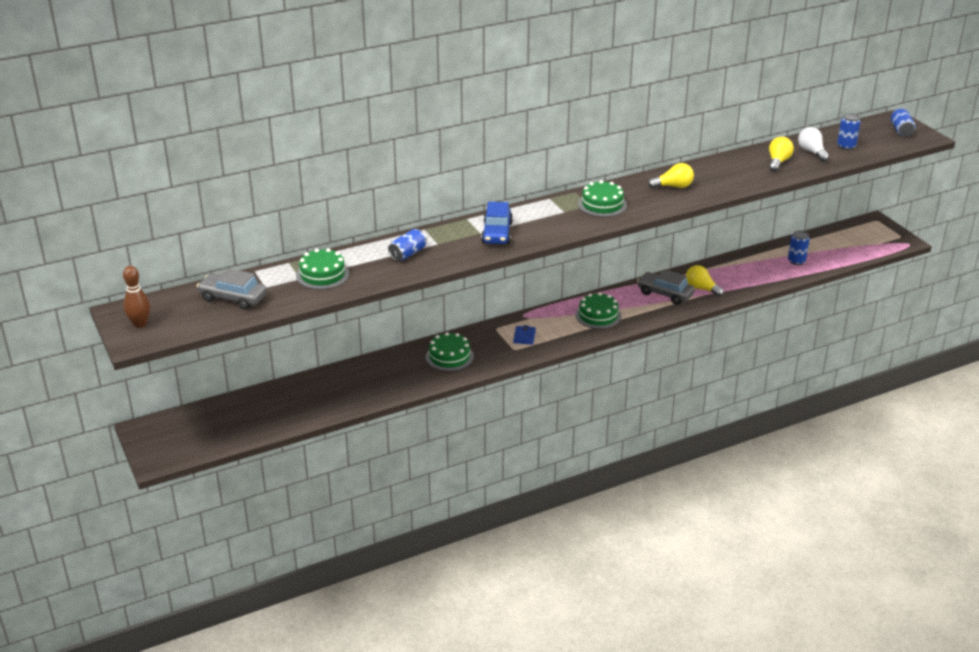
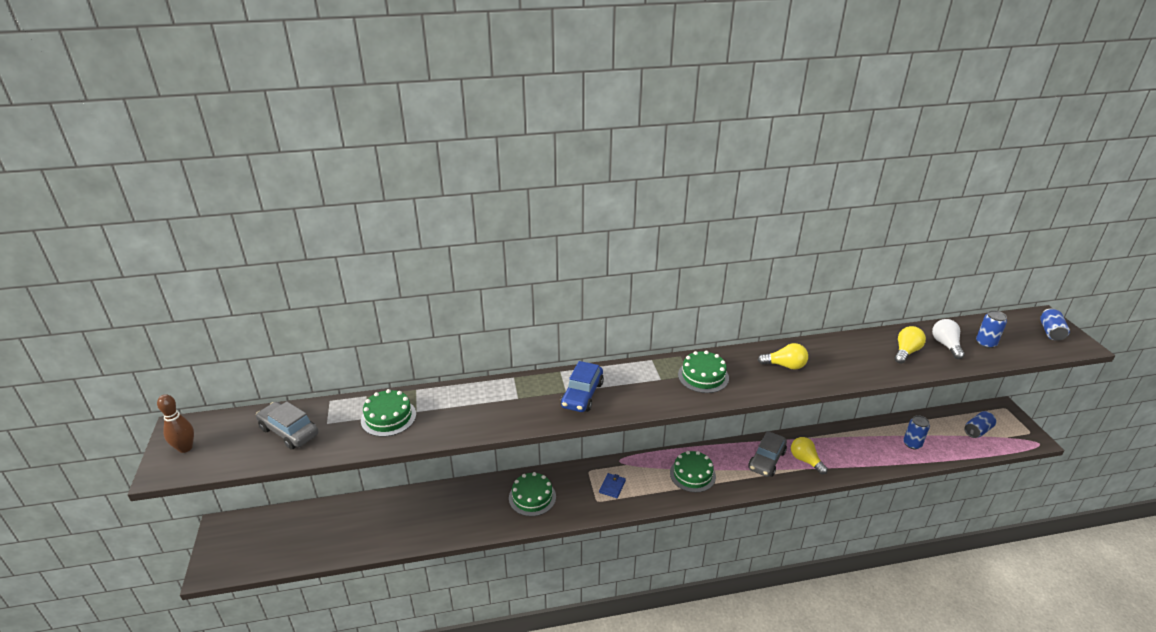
camera: 15 degrees right, 0 degrees up
(408, 254) = (483, 405): blue can -> blue can (977, 431)
(665, 294) = (766, 460): grey car -> grey car turned 105 degrees counterclockwise

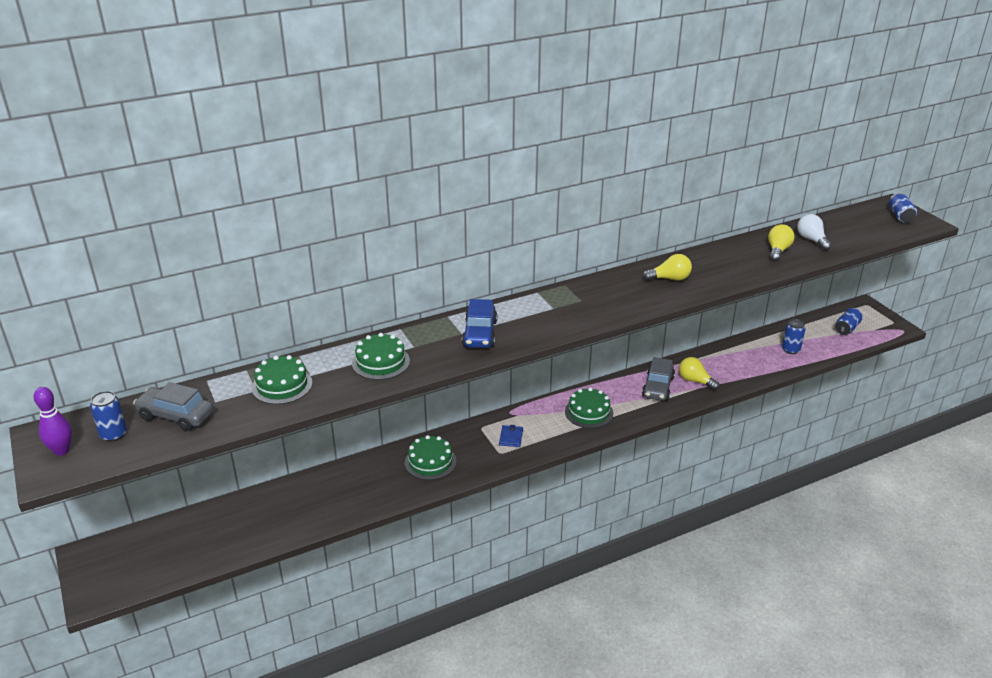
camera: 15 degrees left, 0 degrees up
(185, 448) = (62, 450): brown bowling pin -> purple bowling pin
(703, 376) = (594, 299): green cake -> green cake (380, 362)
(985, 343) = (846, 234): blue can -> blue can (113, 434)

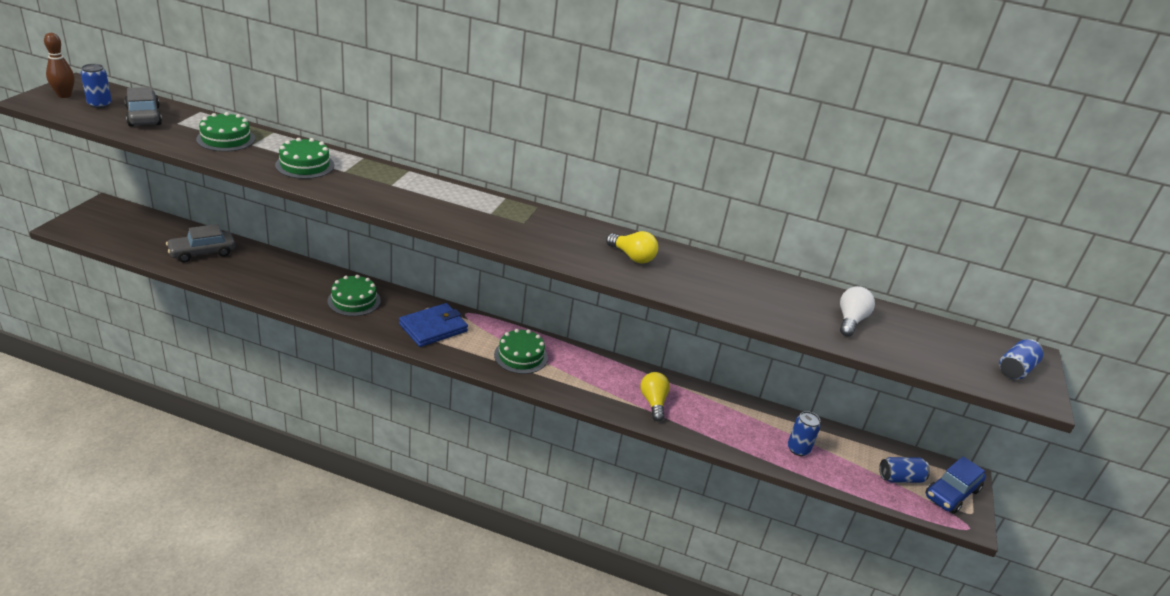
camera: 40 degrees right, 0 degrees up
(62, 450) = (64, 95): purple bowling pin -> brown bowling pin
(480, 334) = (402, 193): blue car -> blue car (951, 493)
(511, 437) = (433, 328): blue wallet -> blue wallet, size x1.93
(658, 387) = (611, 382): grey car -> grey car (202, 253)
(778, 251) = (790, 305): yellow light bulb -> none

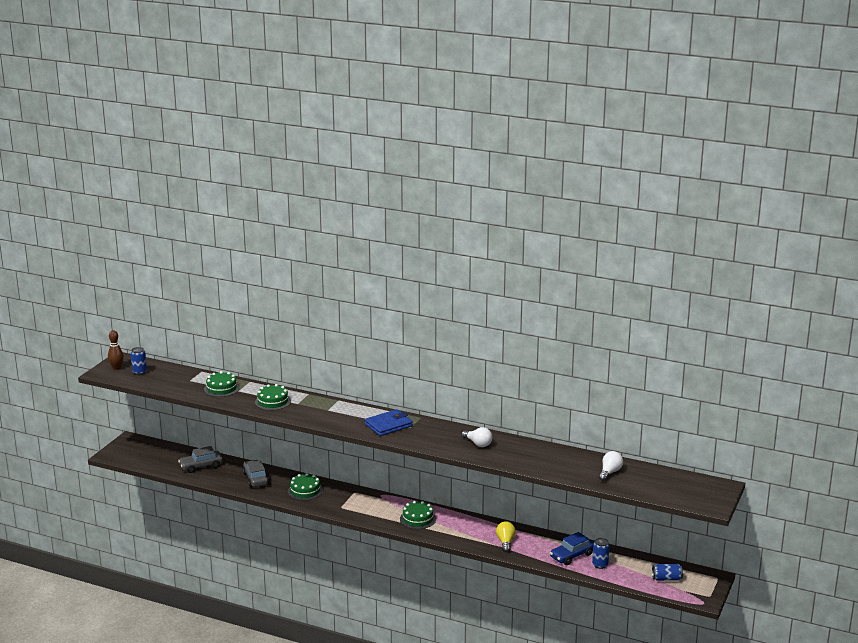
camera: 10 degrees right, 10 degrees down
(144, 116) = (168, 378): grey car -> grey car (255, 479)
(433, 328) = (359, 504): blue wallet -> blue wallet (388, 425)
(632, 257) = (478, 444): yellow light bulb -> white light bulb
(951, 493) = (700, 586): blue car -> blue car (572, 556)
(1015, 369) = (707, 494): blue can -> none

